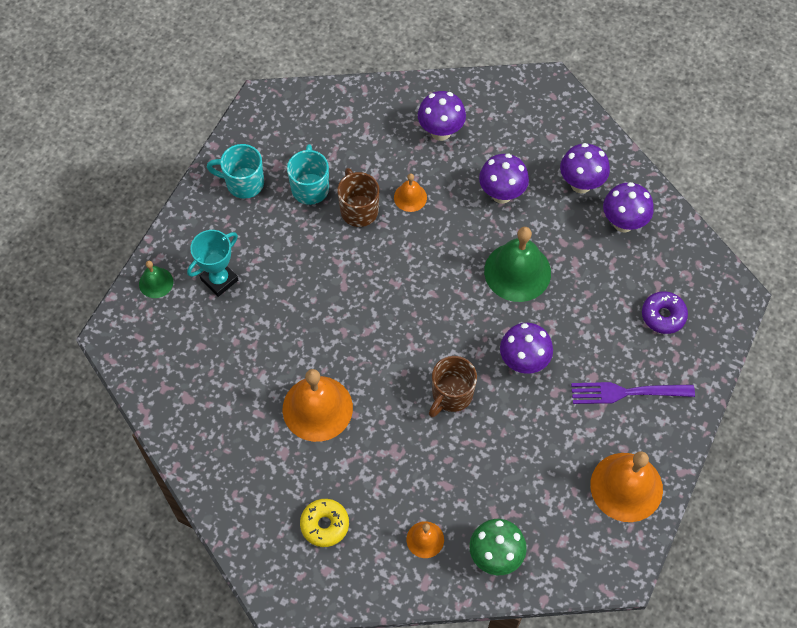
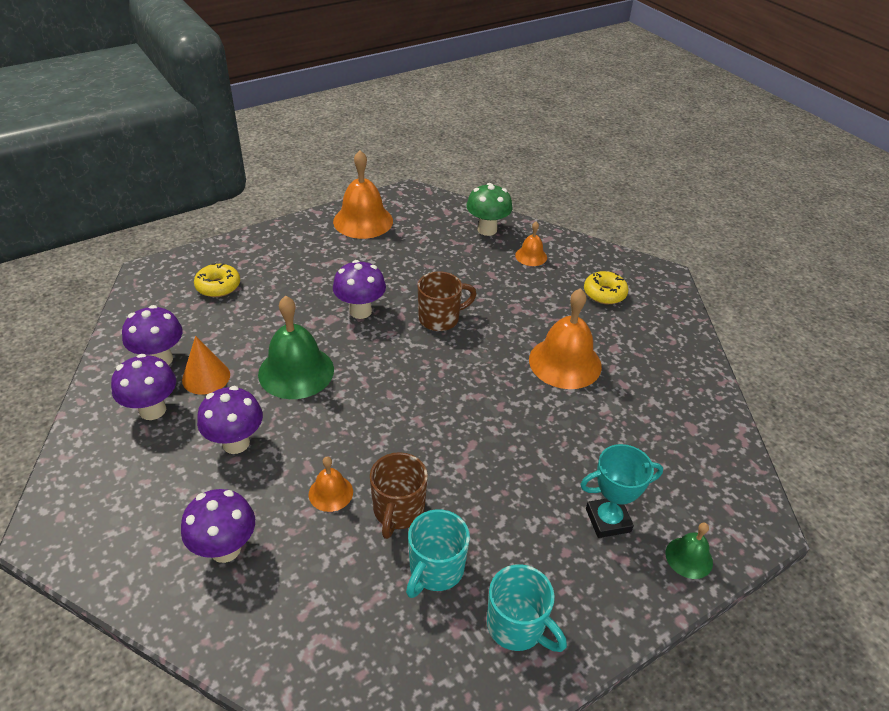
camera: 150 degrees left, 20 degrees down
(575, 228) = (206, 377): none -> orange cone
(626, 392) = (304, 260): purple fork -> none
(663, 316) = (218, 286): purple donut -> yellow donut

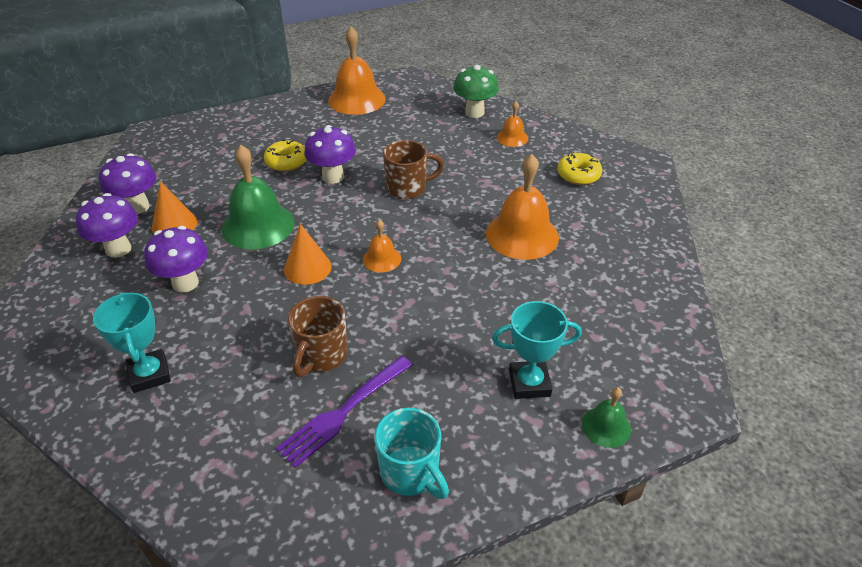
camera: 10 degrees right, 0 degrees up
(218, 286) = (207, 148): yellow donut -> yellow donut (286, 162)
(225, 549) = (150, 374): purple mushroom -> turquoise trophy
(330, 493) = (261, 334): orange bell -> orange bell (382, 259)
(360, 415) = (307, 268): none -> orange cone
(435, 570) = (343, 412): turquoise mug -> purple fork

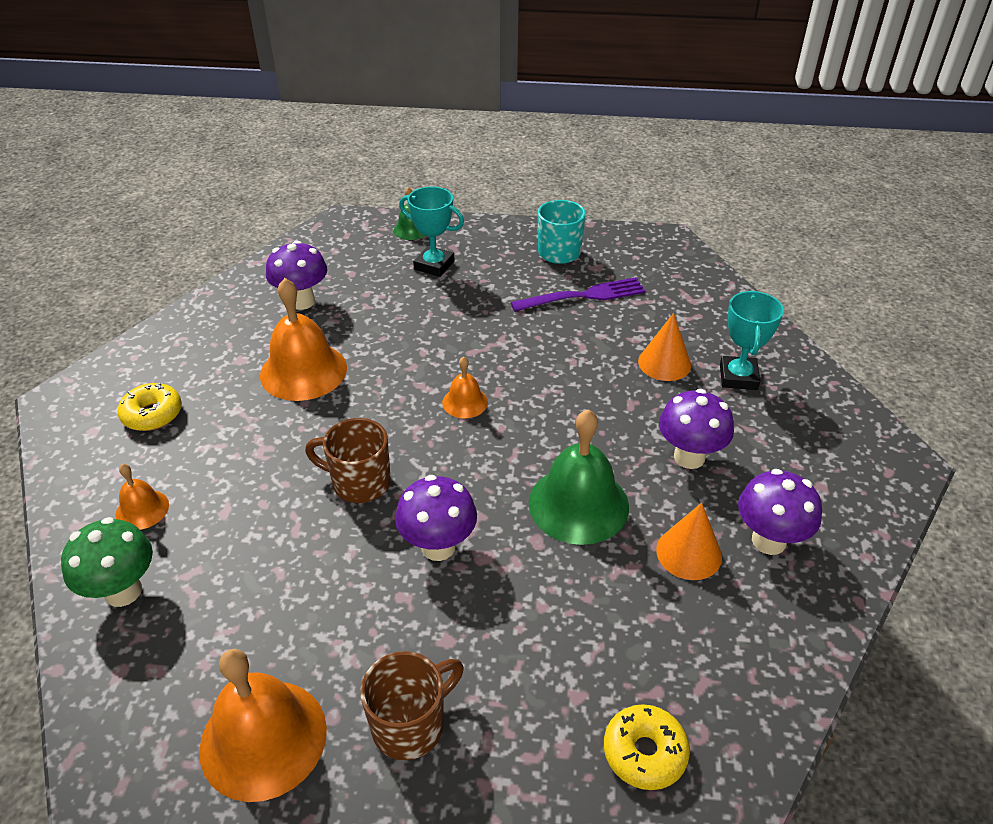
camera: 150 degrees left, 0 degrees up
(137, 207) = (739, 612): purple mushroom -> purple mushroom (302, 301)
(286, 162) = (485, 611): yellow donut -> yellow donut (644, 752)
(307, 268) = (548, 423): orange cone -> orange cone (664, 363)
(321, 355) = (580, 338): brown mug -> brown mug (410, 725)

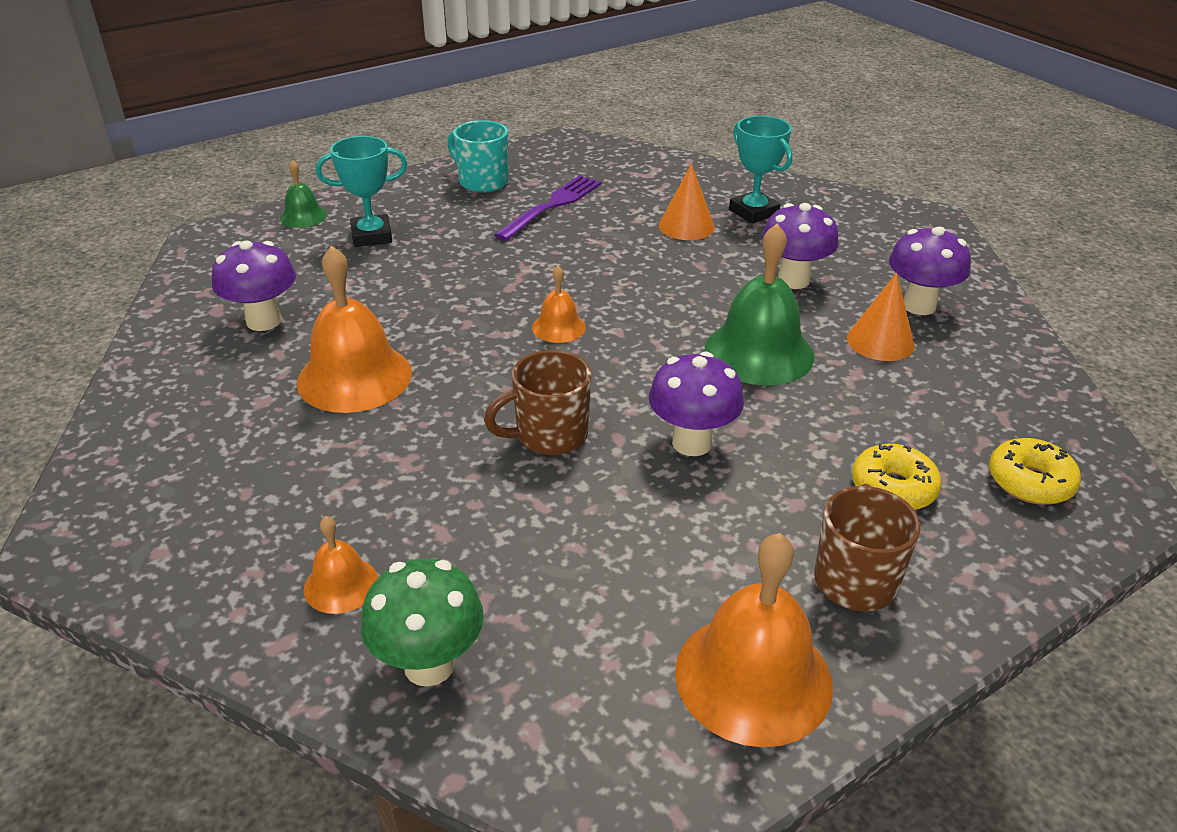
camera: 40 degrees left, 5 degrees down
(152, 414) = (222, 498): yellow donut -> yellow donut (893, 488)

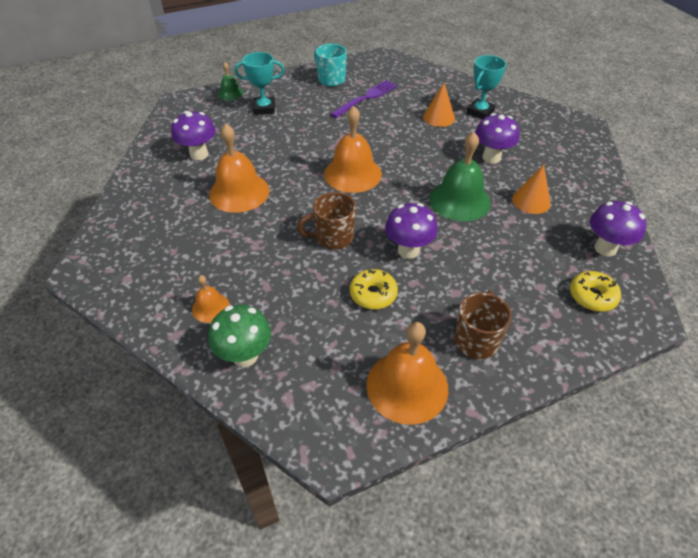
camera: 10 degrees right, 10 degrees up
(558, 327) = (352, 174): orange bell -> orange bell, size x1.95
(753, 212) = (480, 112): turquoise trophy -> turquoise trophy turned 60 degrees clockwise
(893, 488) = (512, 290): yellow donut -> yellow donut (373, 294)
(918, 306) = (560, 181): purple mushroom -> purple mushroom (605, 248)

